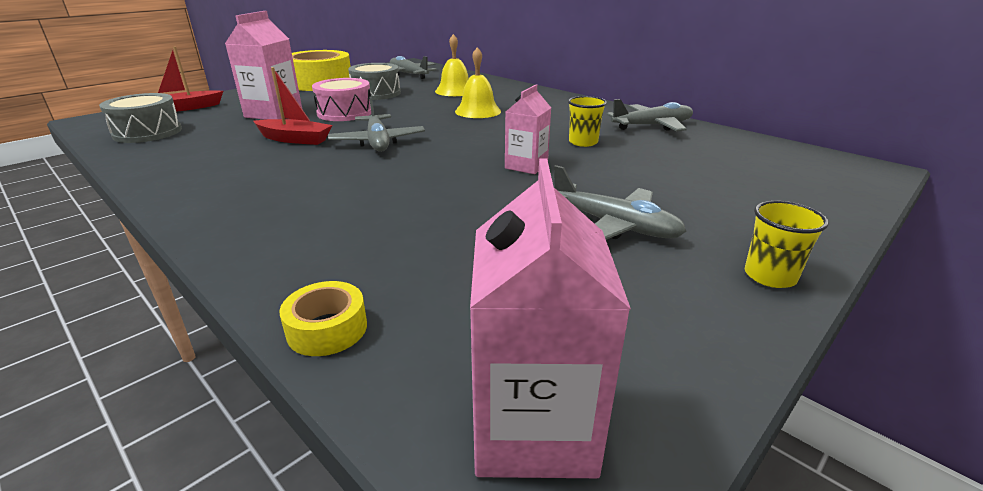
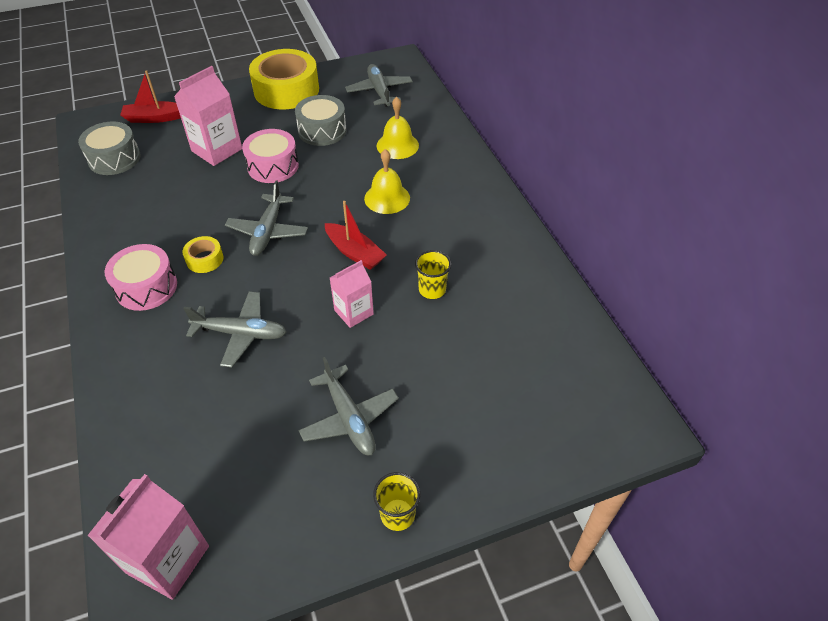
camera: 25 degrees right, 20 degrees up
(257, 196) = (146, 287): none -> pink drum
(295, 139) = (210, 206): red boat -> red boat (355, 253)
(327, 329) = (119, 446): yellow tape -> yellow tape (205, 259)
(652, 126) = (523, 281): grey plane -> grey plane (241, 333)

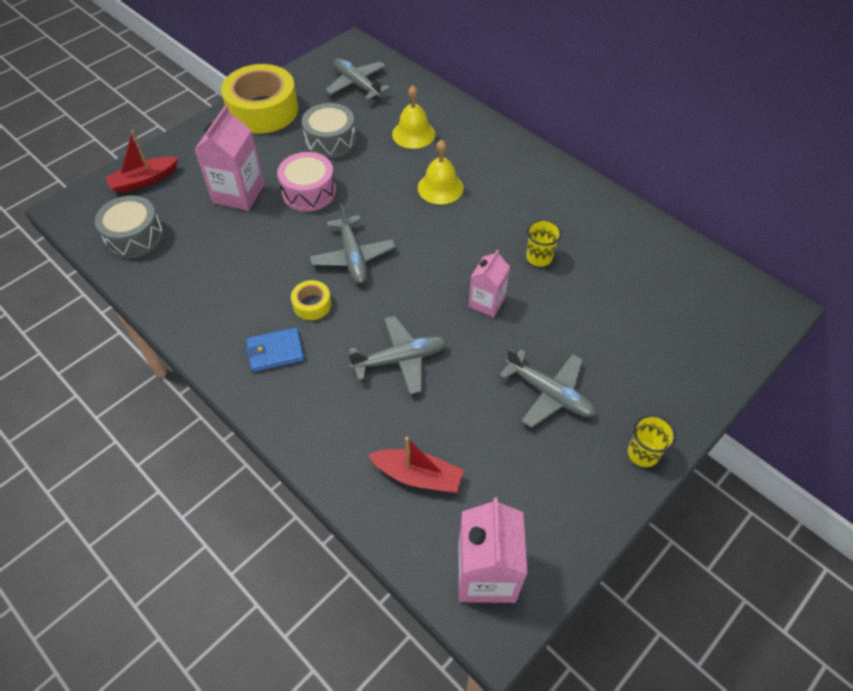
camera: 25 degrees left, 5 degrees up
(146, 287) = (275, 352): pink drum -> blue wallet
(355, 253) = (448, 248): red boat -> red boat (418, 476)

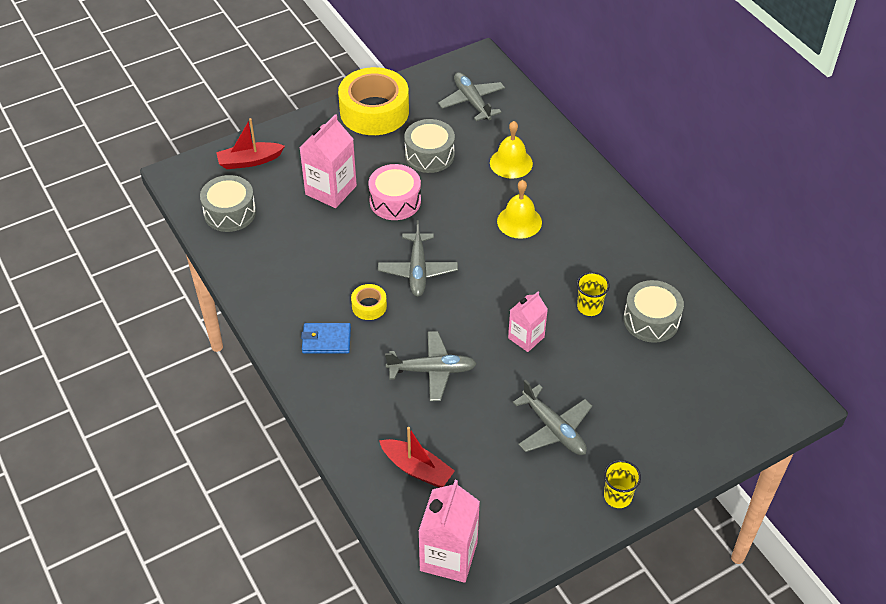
camera: 15 degrees right, 5 degrees down
(603, 258) = (651, 320): none -> grey drum

